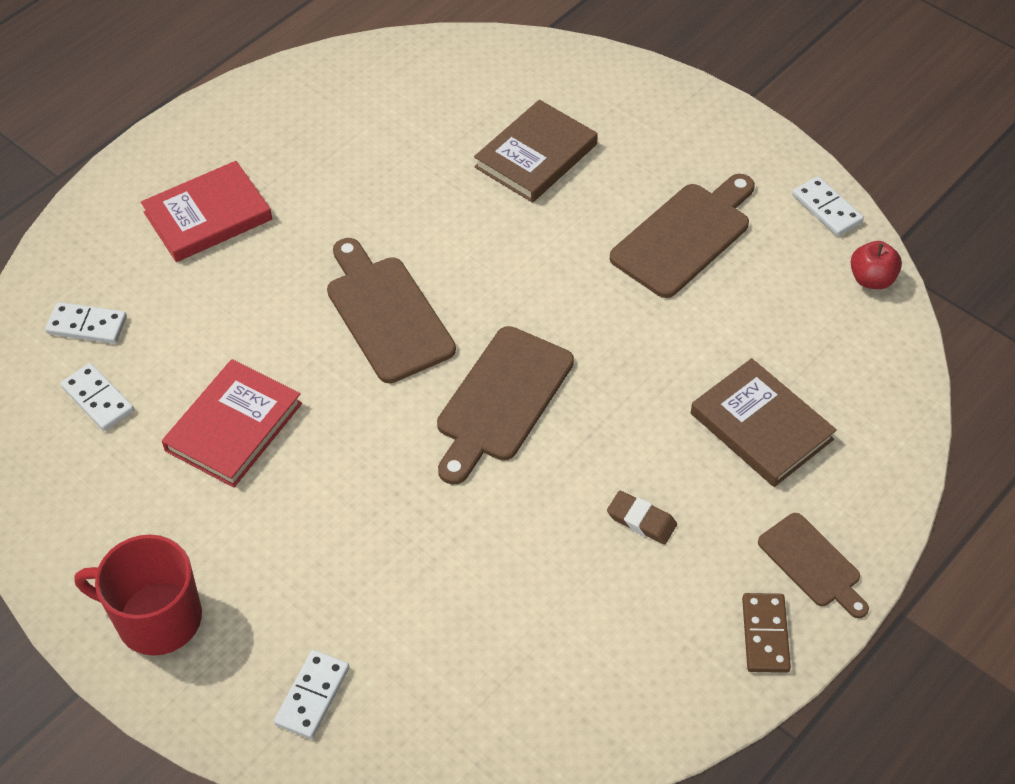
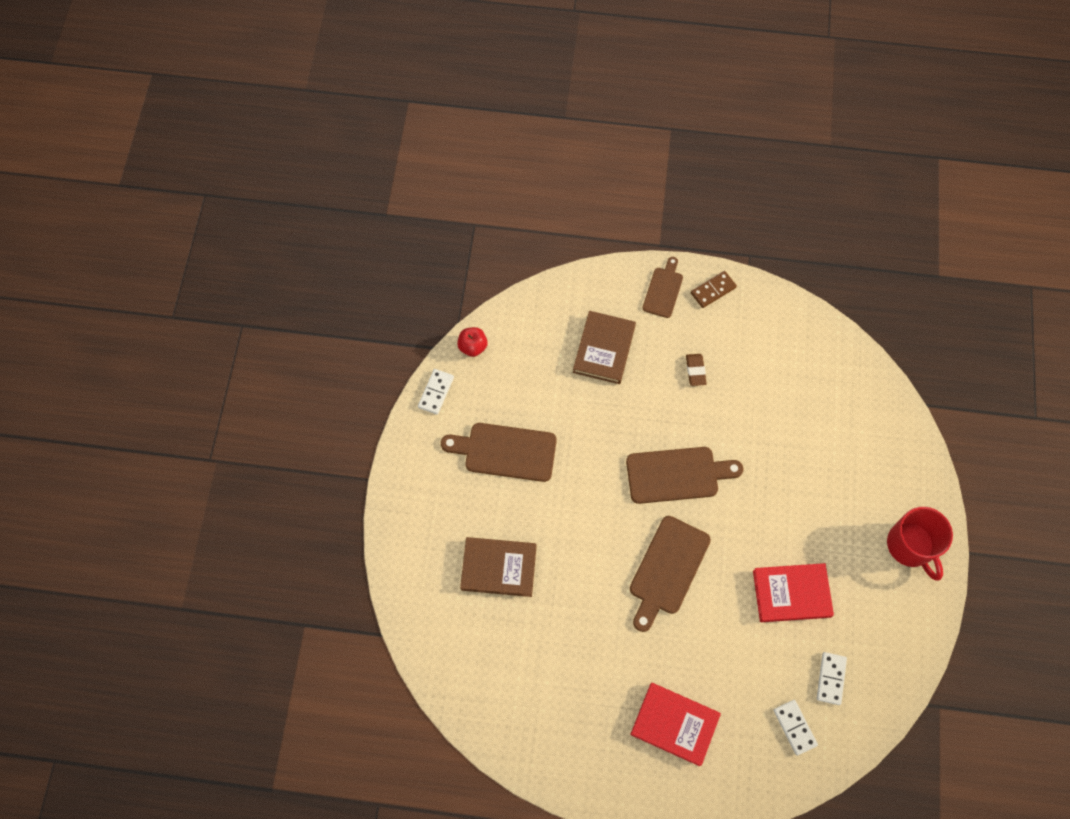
camera: 125 degrees left, 15 degrees up
(312, 696) = (887, 450): white domino -> none

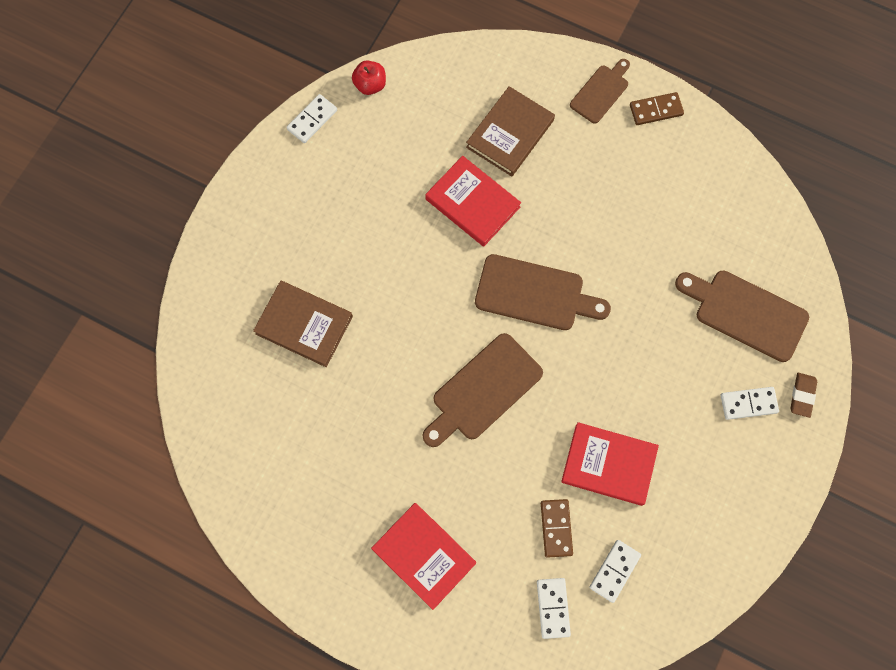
camera: 20 degrees right, 5 degrees up
(505, 451) = (360, 206): brown cutting board -> brown cutting board (745, 313)
(597, 417) = (472, 203): none -> red book
(695, 371) = (600, 190): brown eraser -> brown eraser (802, 395)
(771, 661) = (556, 528): none -> brown domino
(880, 504) = (748, 404): none -> white domino
(910, 546) = (764, 461): red mug -> none

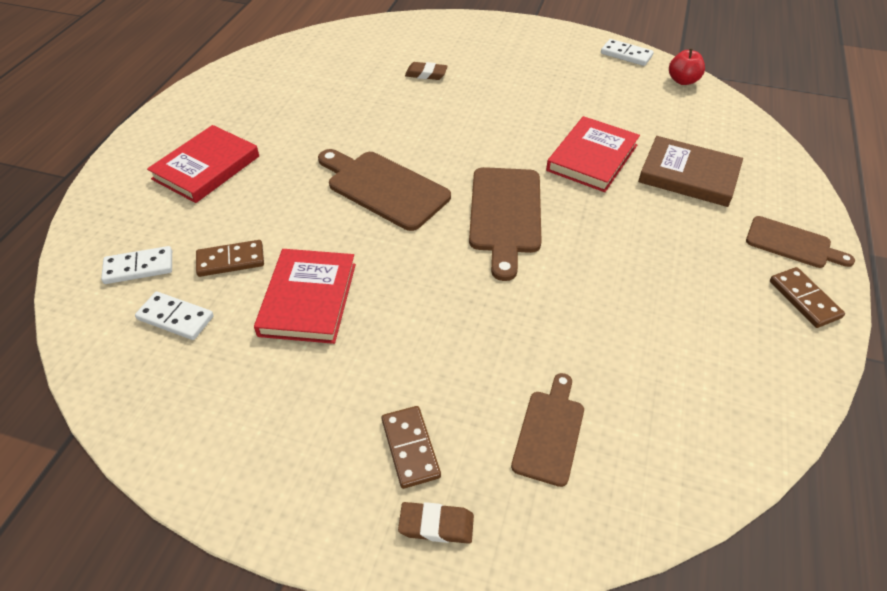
camera: 80 degrees right, 25 degrees down
(304, 325) = (426, 74): brown book -> brown eraser
(745, 313) = (549, 432): brown cutting board -> brown cutting board, size x0.62
(748, 404) = (410, 448): white domino -> brown domino

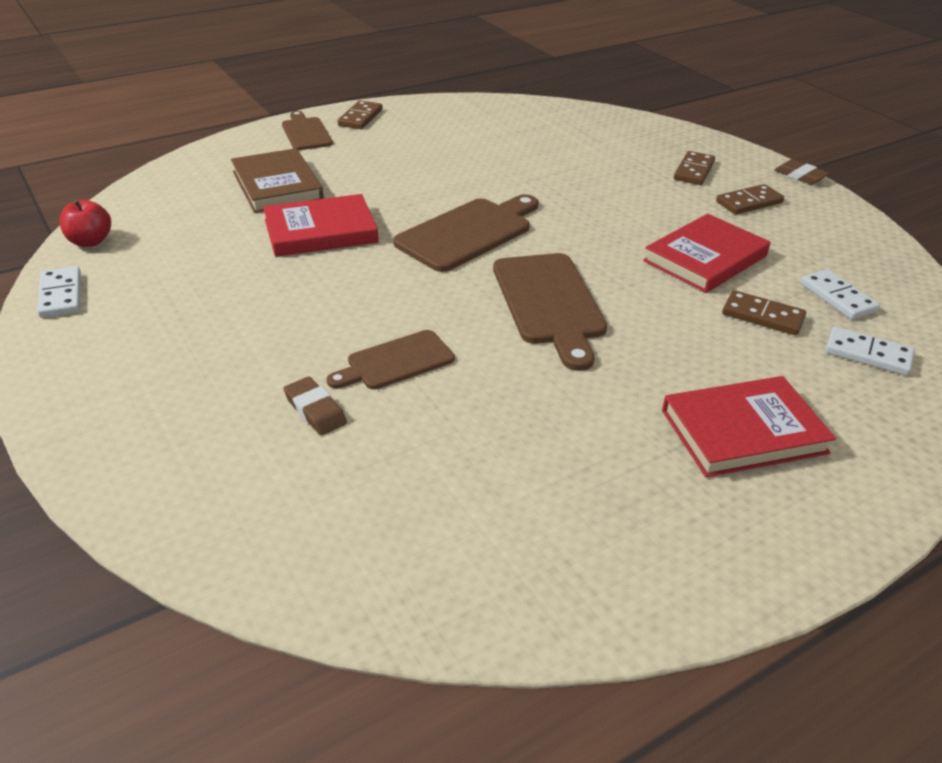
camera: 140 degrees left, 10 degrees down
(314, 421) = (749, 202): none -> brown domino
(436, 525) = (705, 148): brown eraser -> brown eraser (800, 176)
(549, 432) = (602, 144): brown cutting board -> brown cutting board (395, 362)

